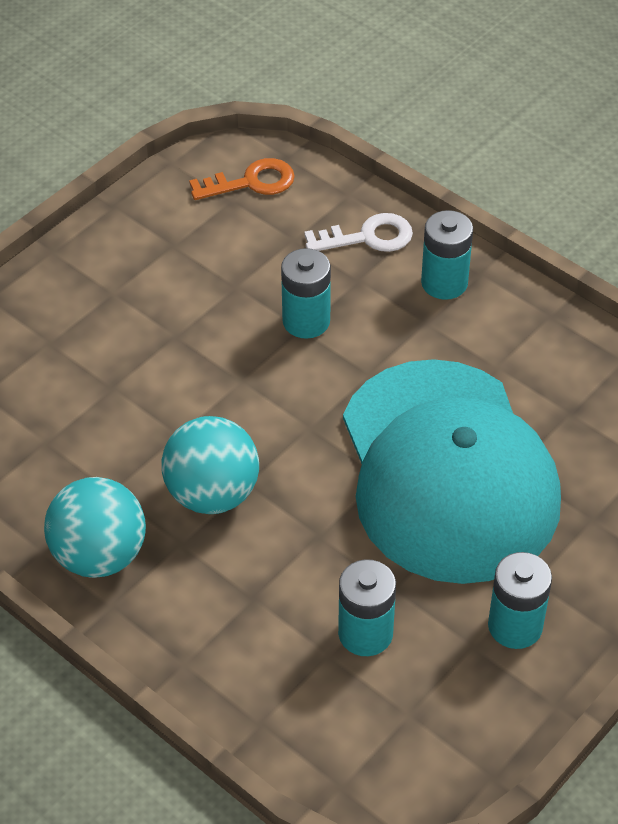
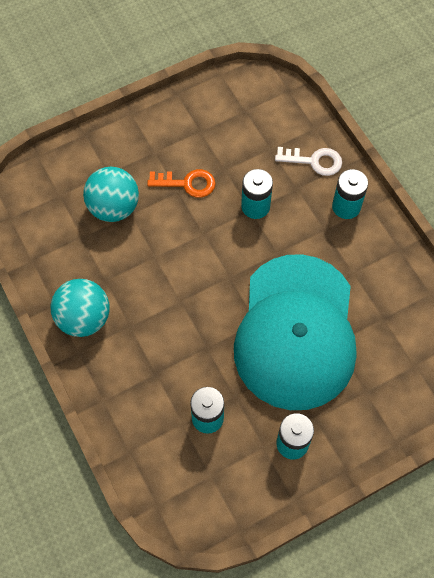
camera: 20 degrees right, 15 degrees up
(212, 494) = (159, 301): turquoise ball -> turquoise ball (114, 207)
(251, 182) = (261, 102): orange key -> orange key (187, 183)

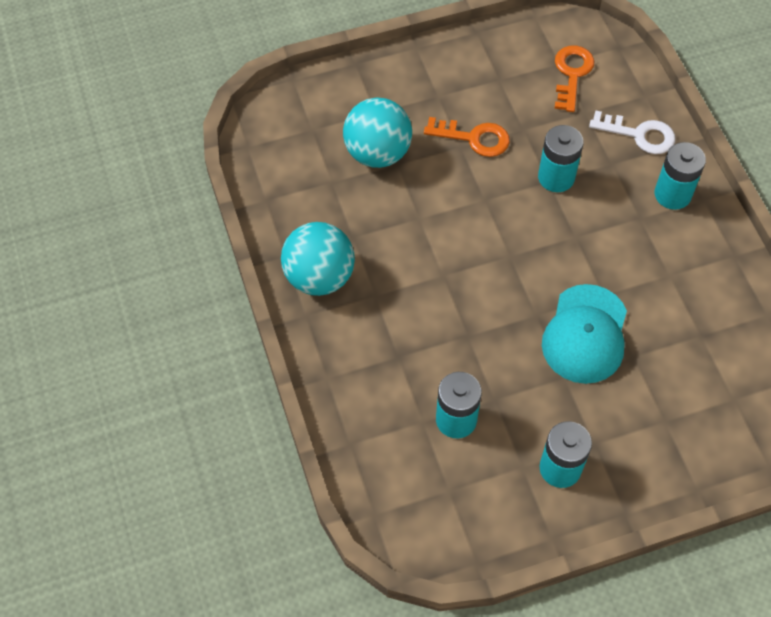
camera: 10 degrees right, 5 degrees down
(255, 118) = (572, 74): none -> orange key
(296, 332) = (585, 334): turquoise cap -> turquoise cap, size x0.52

